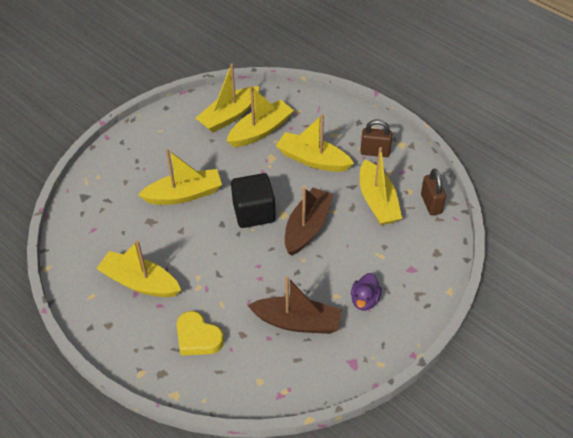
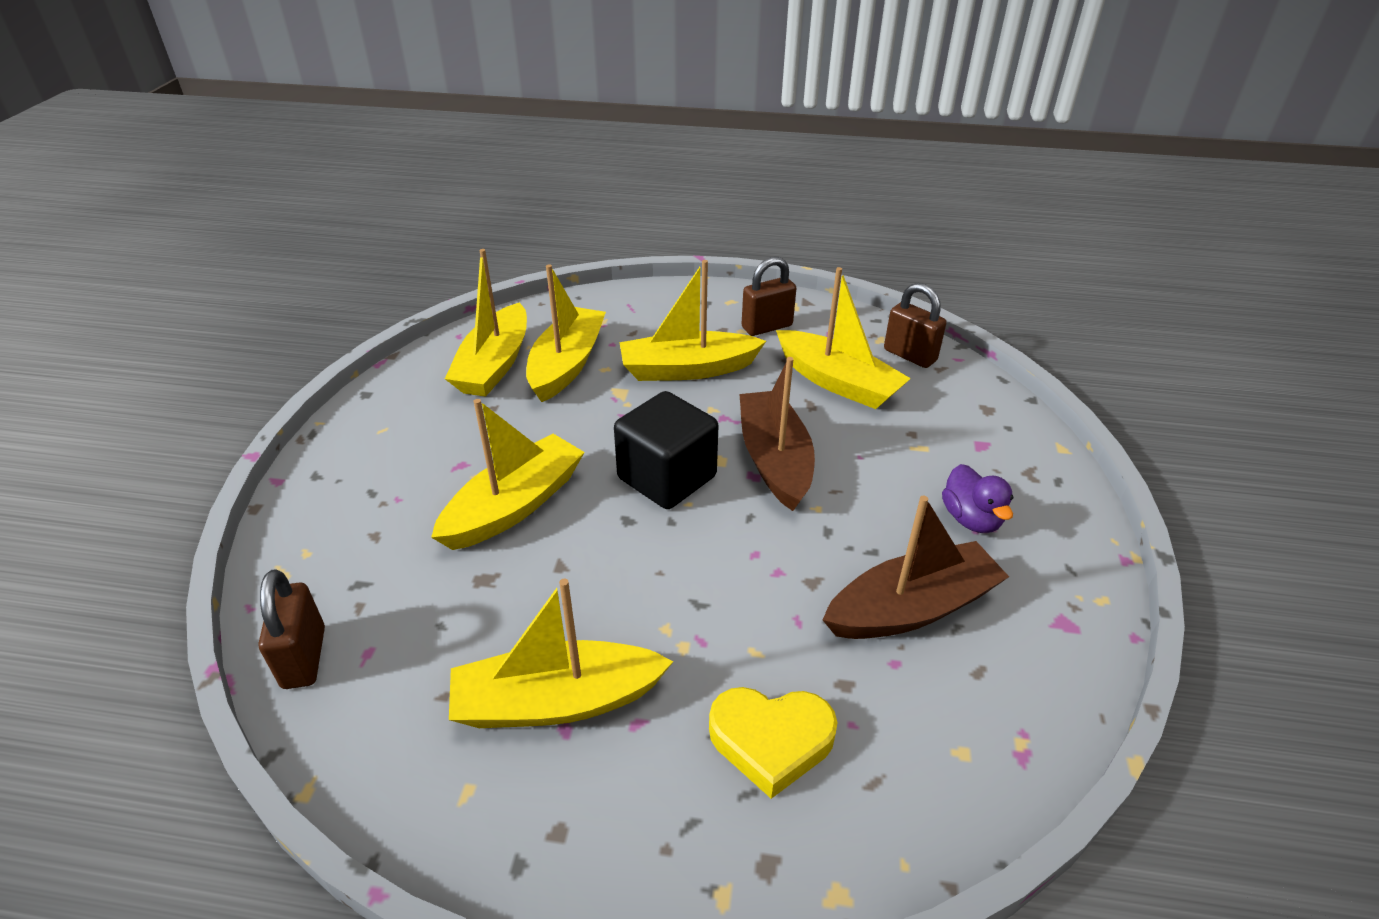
camera: 35 degrees left, 10 degrees down
(73, 220) = (304, 657): none -> brown padlock

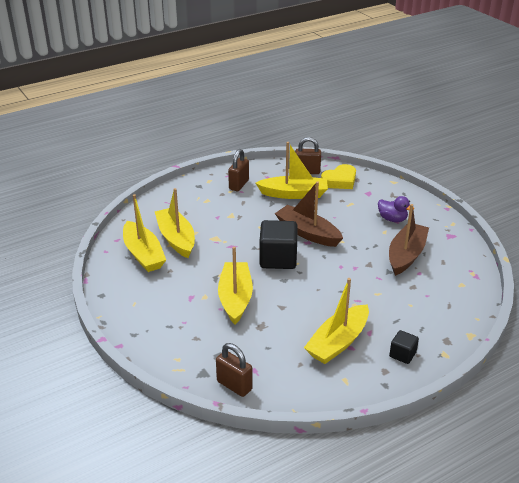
camera: 40 degrees left, 5 degrees down
(636, 823) = (402, 354): none -> black cube
(687, 369) = (230, 216): yellow boat -> none
(771, 741) = (411, 313): yellow heart -> yellow heart (340, 181)

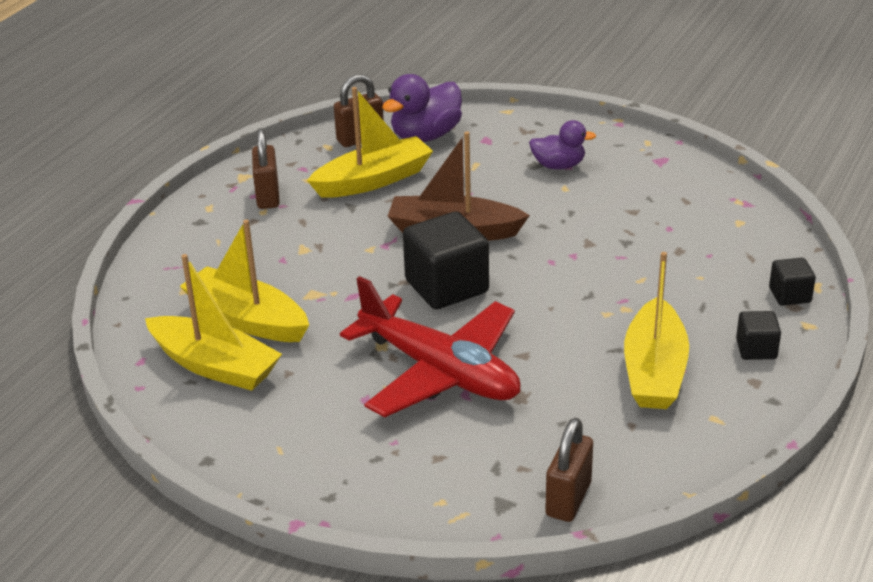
camera: 30 degrees left, 0 degrees up
(234, 385) = (568, 499): brown padlock -> brown padlock turned 75 degrees counterclockwise
(235, 298) = (440, 371): yellow boat -> red plane
(340, 181) = (425, 136): yellow heart -> purple duck
(406, 255) = (628, 210): brown boat -> none
(450, 334) = (789, 295): none -> black cube

